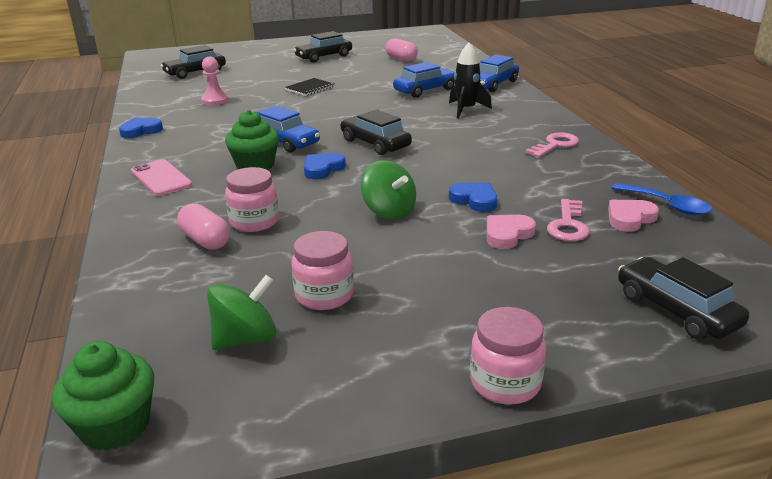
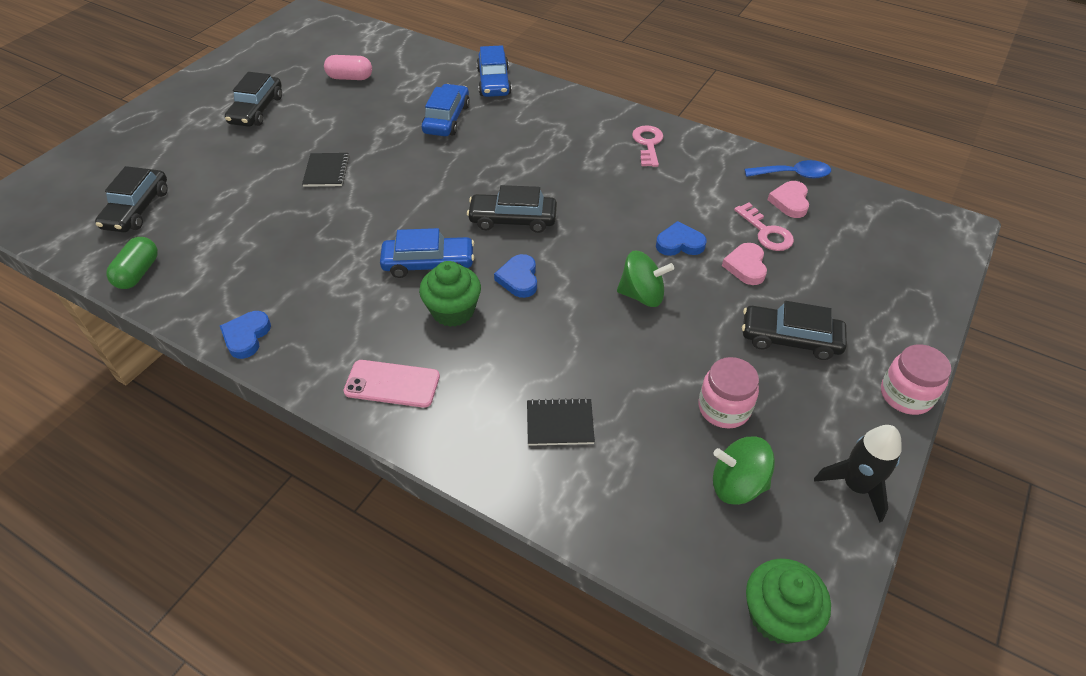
camera: 45 degrees left, 20 degrees up
(149, 92) = (138, 273): none -> green capsule
(205, 240) = (560, 423): pink capsule -> black notebook
(215, 101) = (250, 244): pink pawn -> none
(245, 338) = (737, 484): green spinning top -> green spinning top turned 90 degrees counterclockwise
(254, 221) = (563, 376): pink jar -> none
(466, 110) = (521, 131): black rocket -> black rocket (856, 486)
(676, 310) = (905, 272): black car -> black car (790, 339)

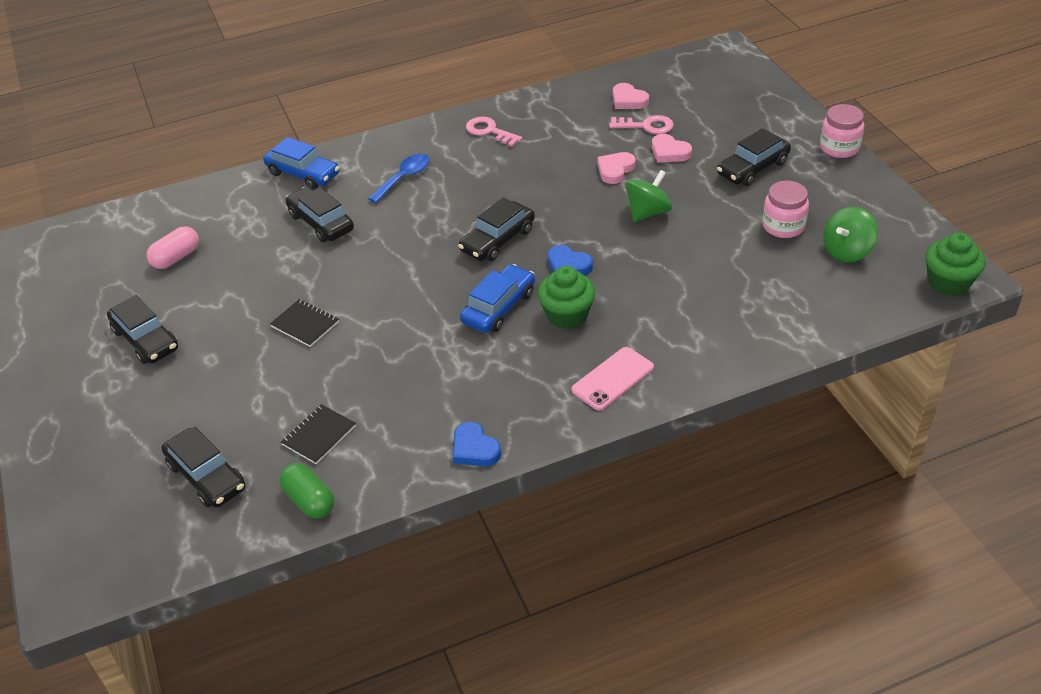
camera: 50 degrees left, 5 degrees down
(447, 119) = (321, 222): blue car -> black car
(560, 423) = (729, 307): black notebook -> black notebook (319, 435)
(679, 243) = (615, 170): blue heart -> pink heart
(793, 175) = (603, 84): blue spoon -> blue spoon (404, 178)
(856, 486) = (887, 204): black rocket -> none

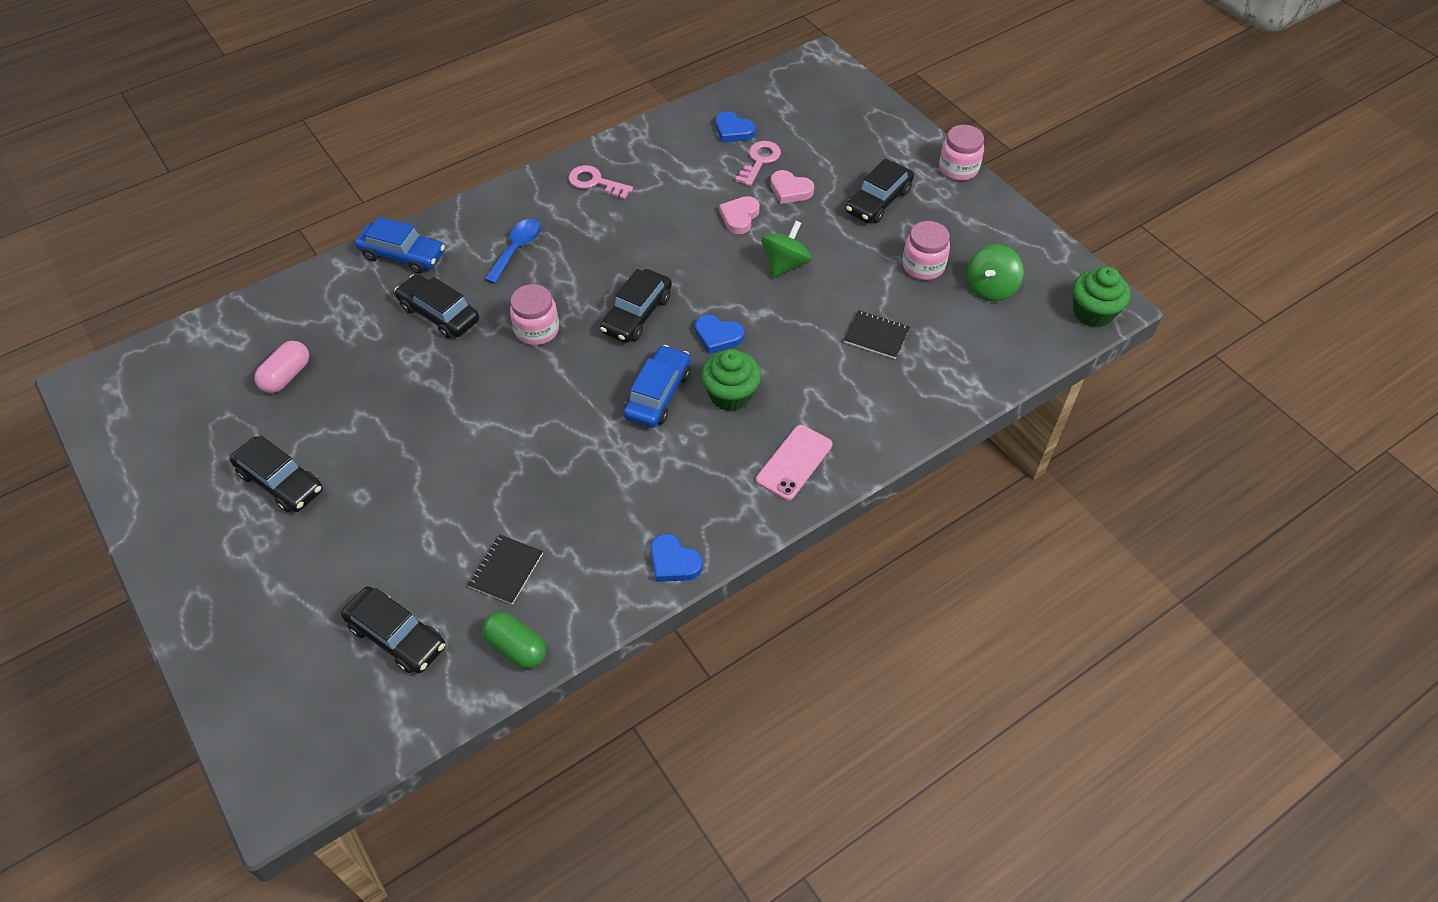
camera: 15 degrees left, 10 degrees up
(305, 324) = (455, 440): black notebook -> black notebook (876, 336)
(403, 244) = (537, 330): none -> pink jar
(628, 100) = (733, 131): pink heart -> blue heart
(646, 126) = (759, 161): pink key -> pink key turned 60 degrees counterclockwise

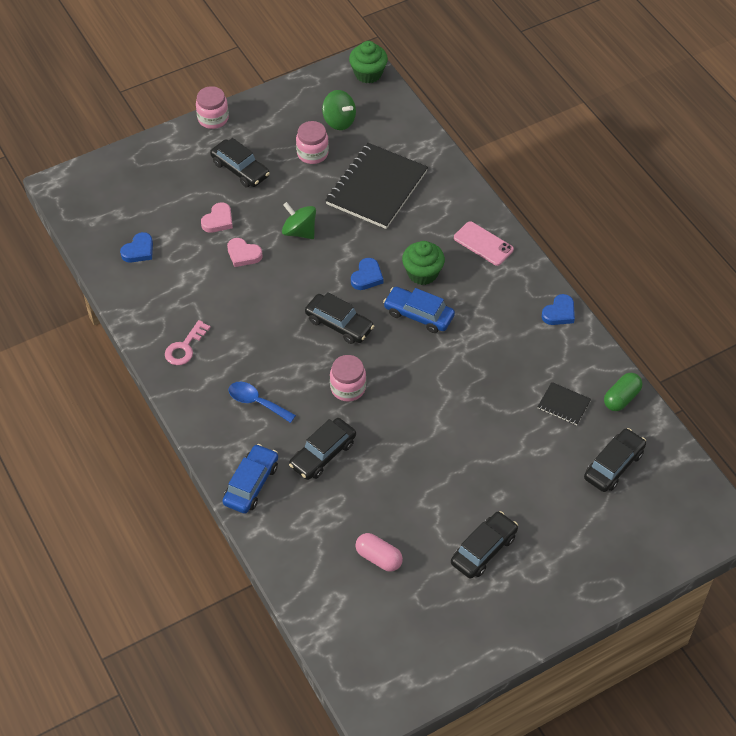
camera: 85 degrees left, 0 degrees up
(759, 161) = (180, 236): pink key -> none
(876, 336) = (376, 188): black notebook -> black notebook, size x2.24

